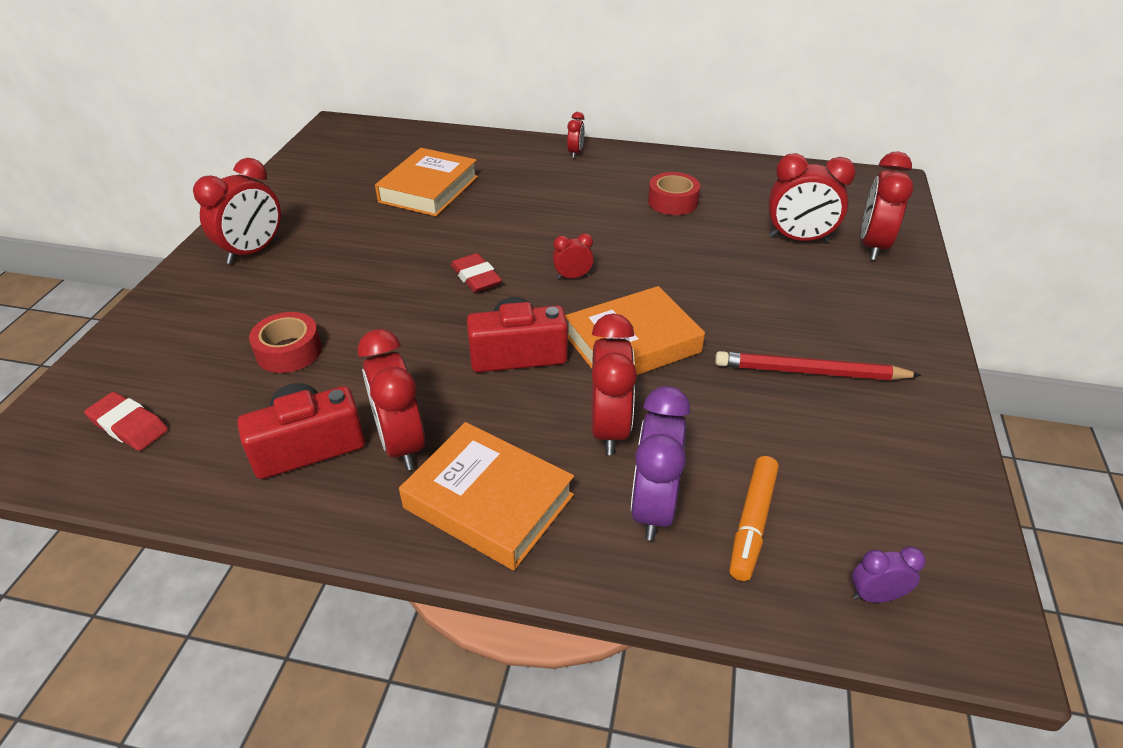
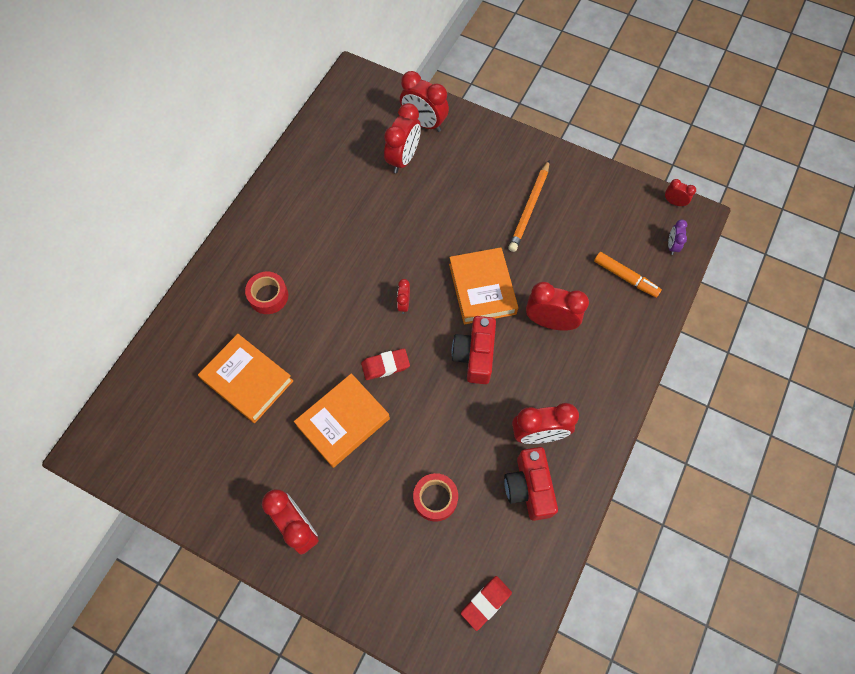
camera: 75 degrees left, 25 degrees up
(489, 501) = (590, 394): orange book -> orange book (343, 422)
(575, 153) = (231, 258): red clock -> red clock (674, 202)
(653, 507) = (608, 317): purple clock -> none
(672, 202) = (331, 214): red tape -> red tape (268, 296)
(809, 371) = (529, 208): red pencil -> orange pencil

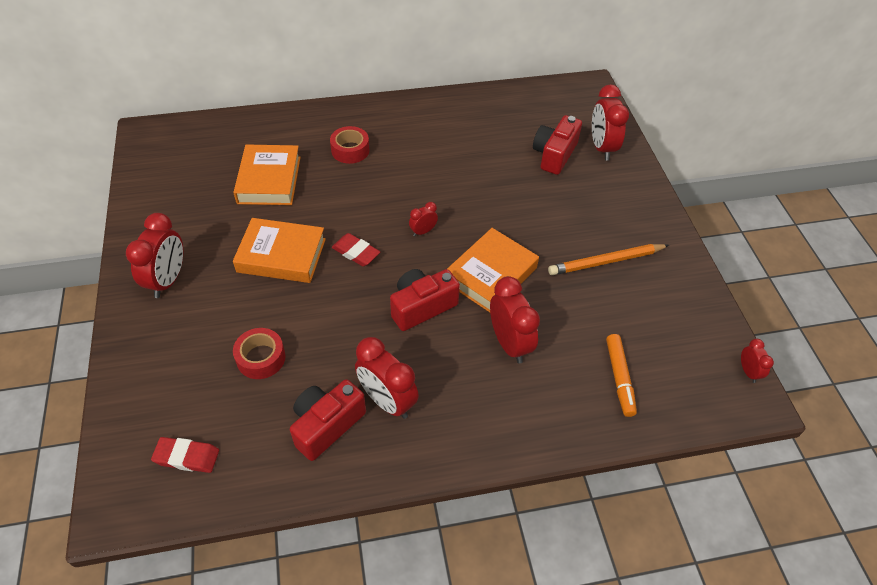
camera: 50 degrees right, 15 degrees down
(403, 159) = (554, 155): red clock -> red camera
(672, 246) = (698, 398): purple clock -> none

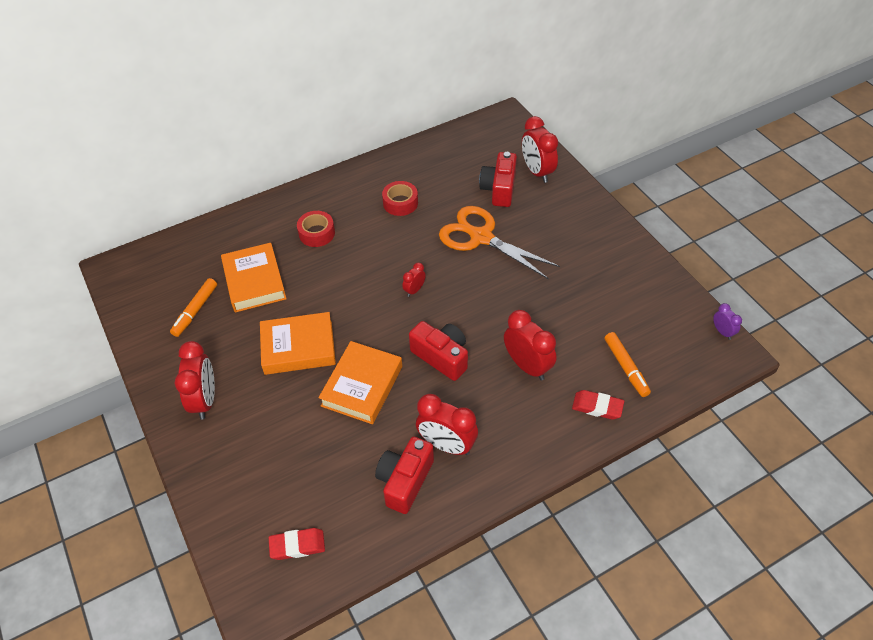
camera: 15 degrees left, 0 degrees up
(200, 192) = (195, 311): none -> orange marker
(261, 358) = (322, 443): red tape -> red tape (400, 203)
(356, 252) = (363, 326): red eraser -> red eraser (597, 407)
(422, 307) = (441, 357): red camera -> red camera turned 90 degrees clockwise
(490, 274) = (488, 311): orange book -> orange book (362, 386)
(514, 197) = (480, 237): none -> orange scissors
(605, 261) = (578, 272): orange pencil -> none
(748, 372) = (722, 332): red clock -> purple clock

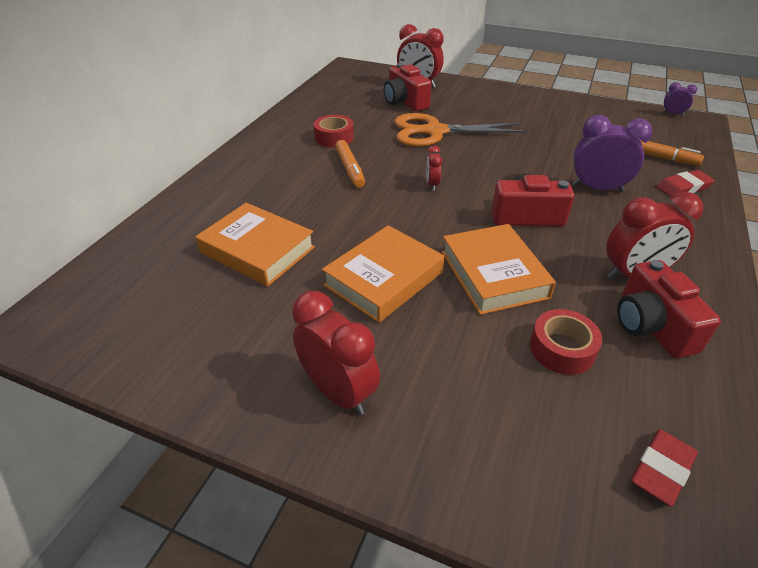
camera: 40 degrees left, 10 degrees down
(195, 311) = (212, 310): orange marker -> orange marker (350, 169)
(317, 233) = (279, 186): red tape -> red tape (562, 349)
(527, 366) = (597, 188): red clock -> purple clock

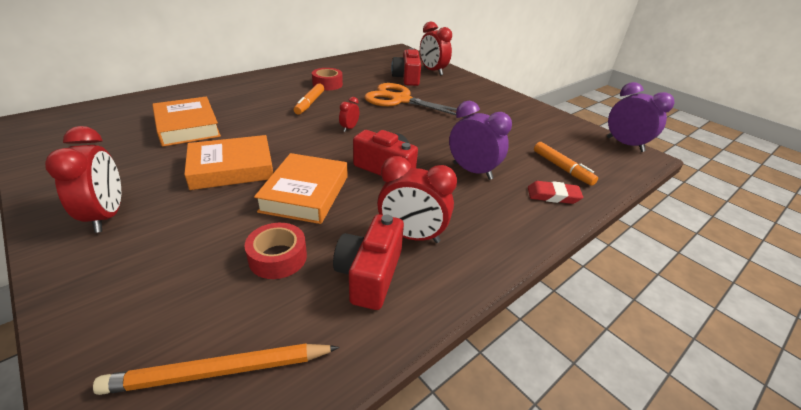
camera: 25 degrees right, 5 degrees down
(661, 469) = (219, 371): red eraser -> orange pencil
(672, 114) = (625, 144): purple clock -> purple clock, size x1.97

